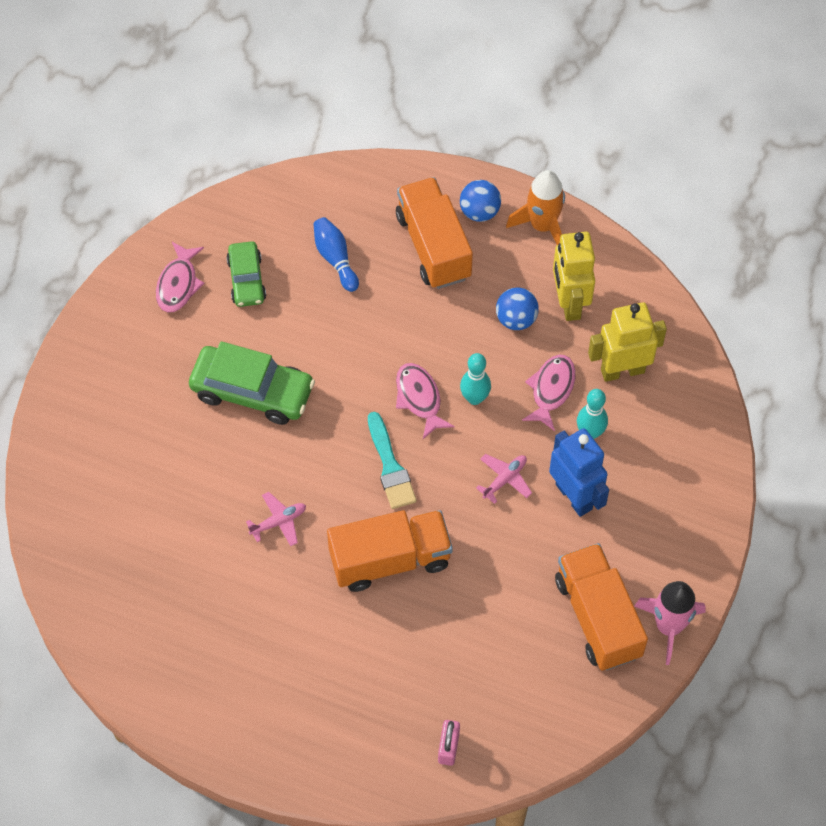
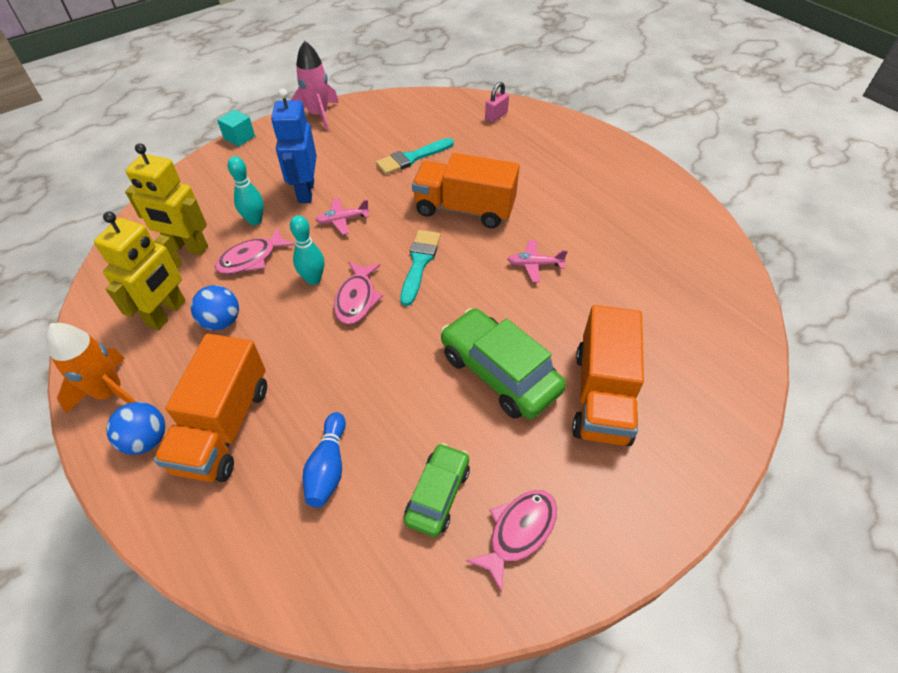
camera: 150 degrees left, 10 degrees down
(499, 610) = (412, 158): none -> turquoise brush
(598, 617) = (355, 133): orange truck -> orange truck (602, 395)
(723, 537) = (239, 137): none -> turquoise cube

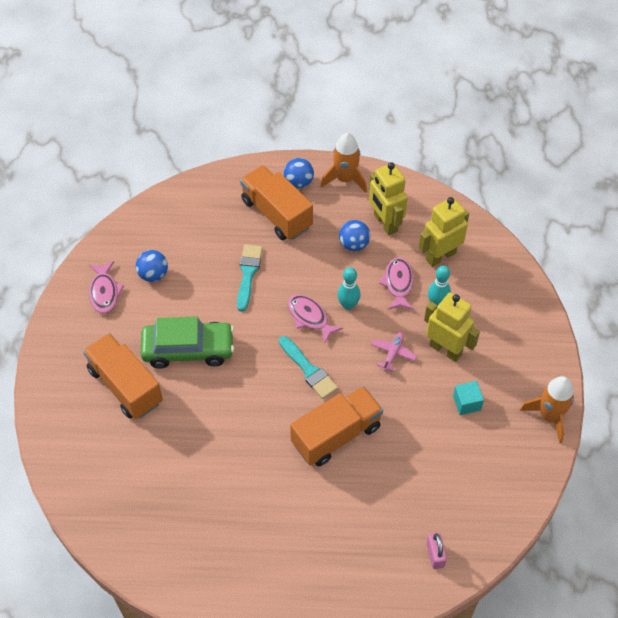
camera: 130 degrees right, 5 degrees up
(239, 137) = (558, 344): turquoise cube -> turquoise cube (466, 403)
(305, 191) = (445, 349): blue robot -> yellow robot
(319, 115) = (549, 416): pink rocket -> orange rocket
(328, 467) = (211, 242): blue bowling pin -> none
(412, 158) = (428, 444): turquoise brush -> turquoise brush (248, 274)
(438, 494) = (153, 274): green car -> blue ball
(534, 264) = (244, 435): pink plane -> none

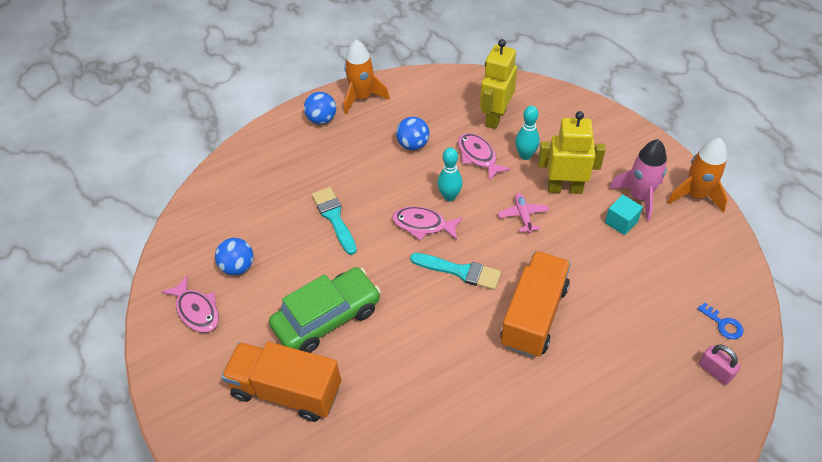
camera: 30 degrees left, 5 degrees down
(276, 214) = (321, 154): orange truck -> none
(385, 223) = (426, 115): yellow robot -> none
(474, 527) = (723, 324): none -> blue key
(501, 391) = (639, 196): none -> pink rocket

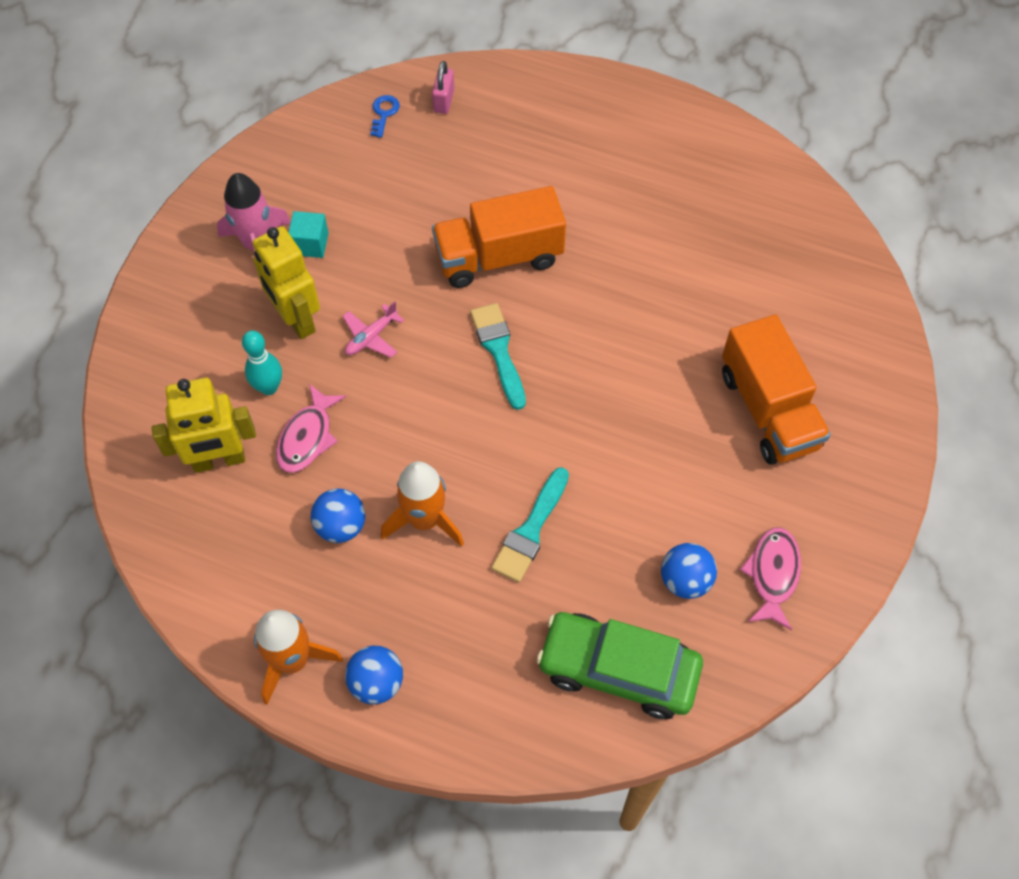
camera: 130 degrees left, 10 degrees up
(327, 318) = (662, 435): green car -> green car (618, 670)
(423, 225) = (464, 427): pink fish -> none
(449, 196) = (399, 427): turquoise bowling pin -> none
(695, 195) = (218, 197): orange rocket -> orange rocket (425, 520)

